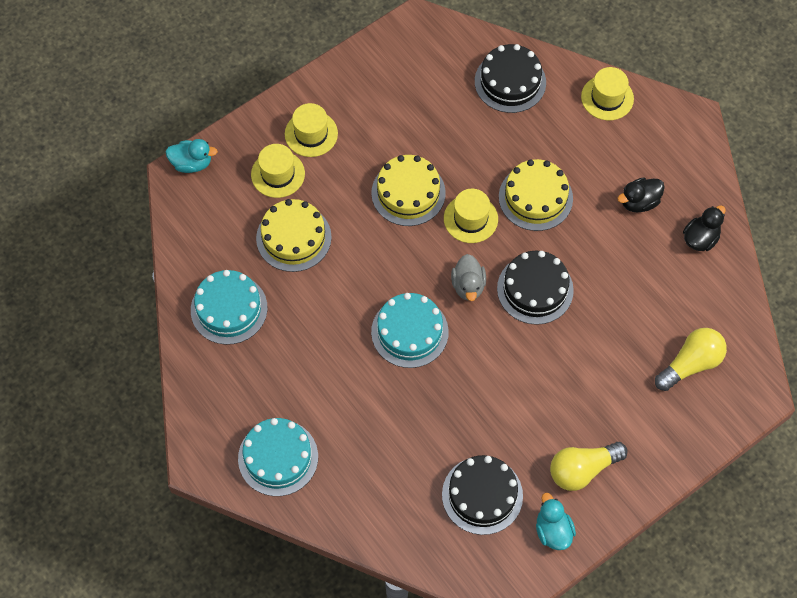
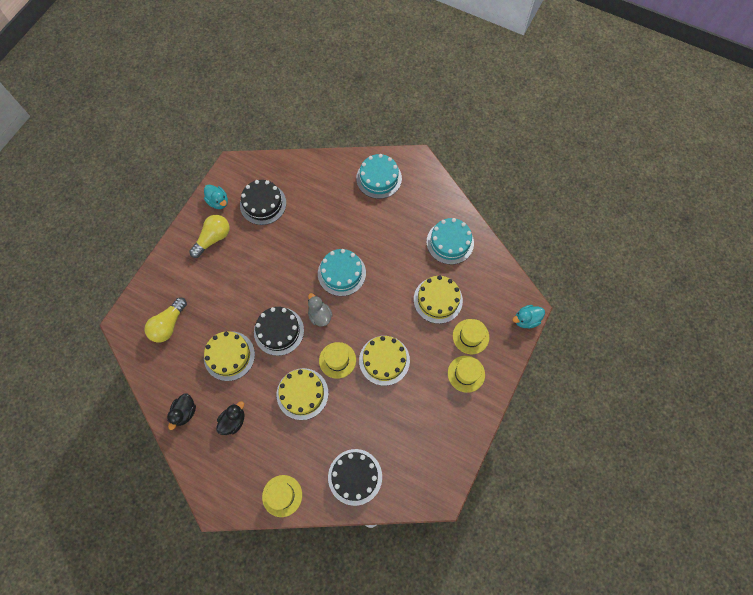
camera: 155 degrees right, 5 degrees up
(617, 285) = (229, 356): none -> yellow cake

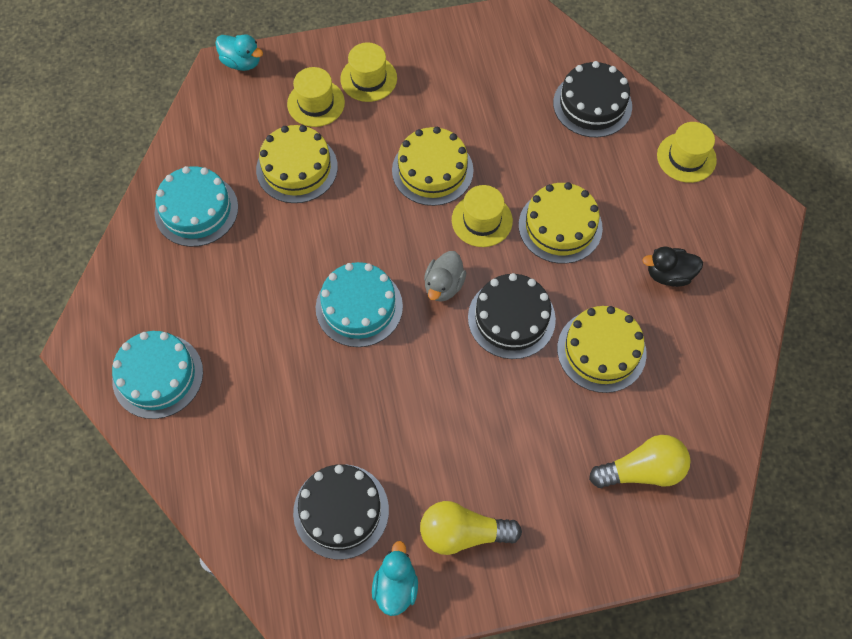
camera: 130 degrees left, 5 degrees down
(185, 412) = (718, 340): black duck -> none

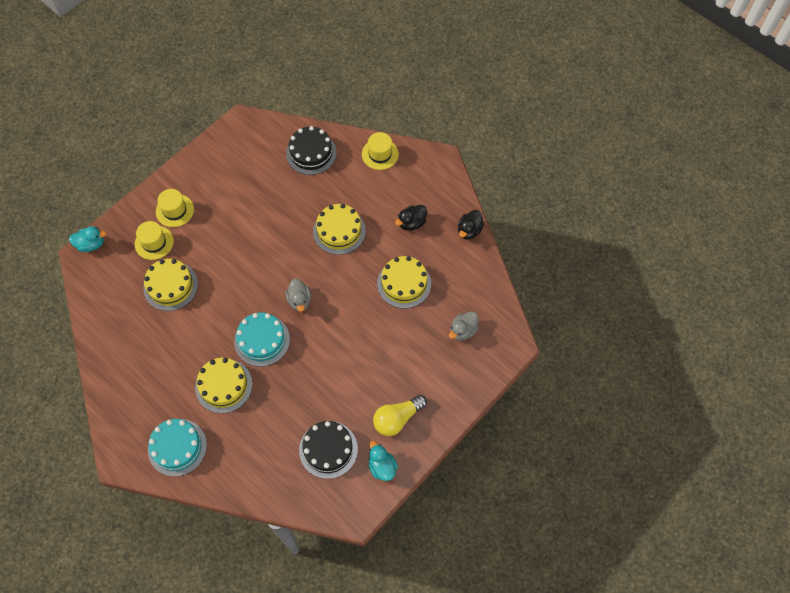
camera: 35 degrees left, 0 degrees up
(196, 210) = (129, 345): turquoise cake -> none
(432, 170) = (249, 241): yellow cake -> yellow cake (223, 385)
(482, 220) = (295, 253): yellow hat -> none
(511, 318) = (347, 295): black cake -> none
(642, 470) = (463, 331): yellow light bulb -> grey duck
(746, 335) = (469, 230): none -> black duck

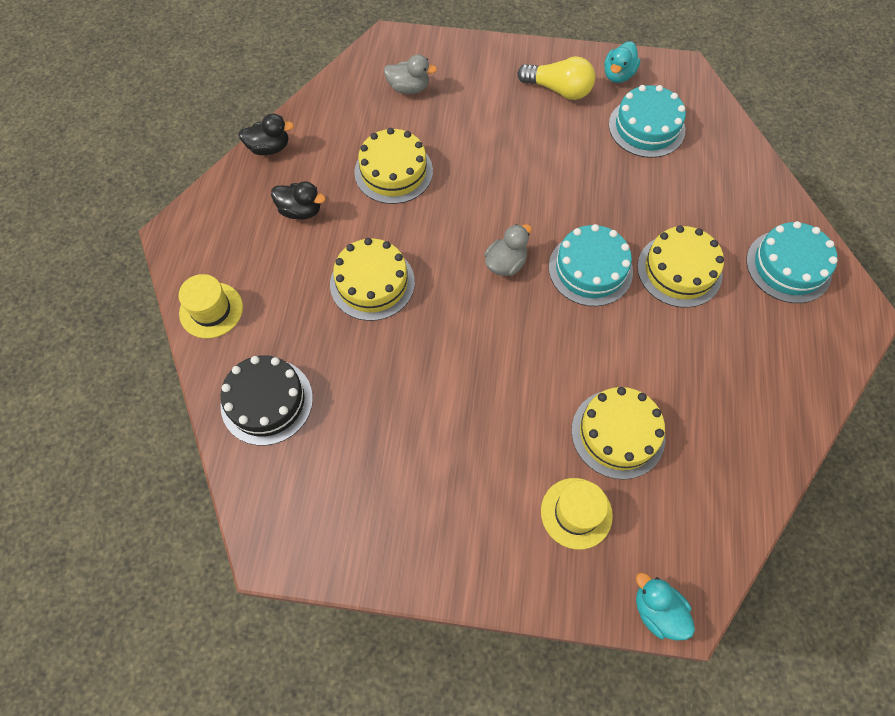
camera: 125 degrees left, 0 degrees up
(174, 210) = (503, 526): yellow hat -> none
(328, 449) = (646, 127): black cake -> turquoise cake

